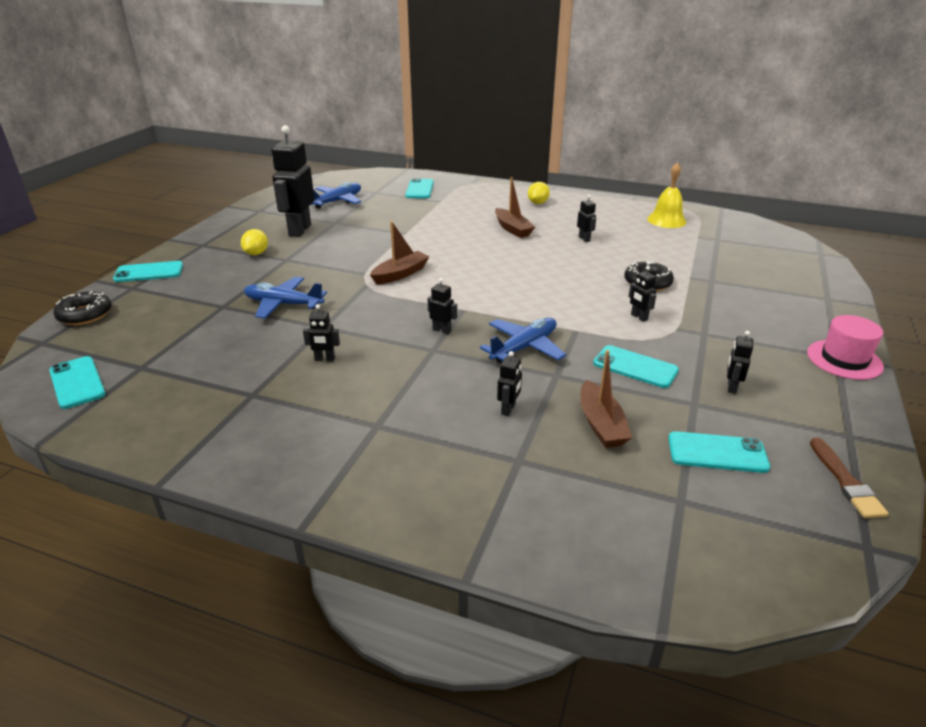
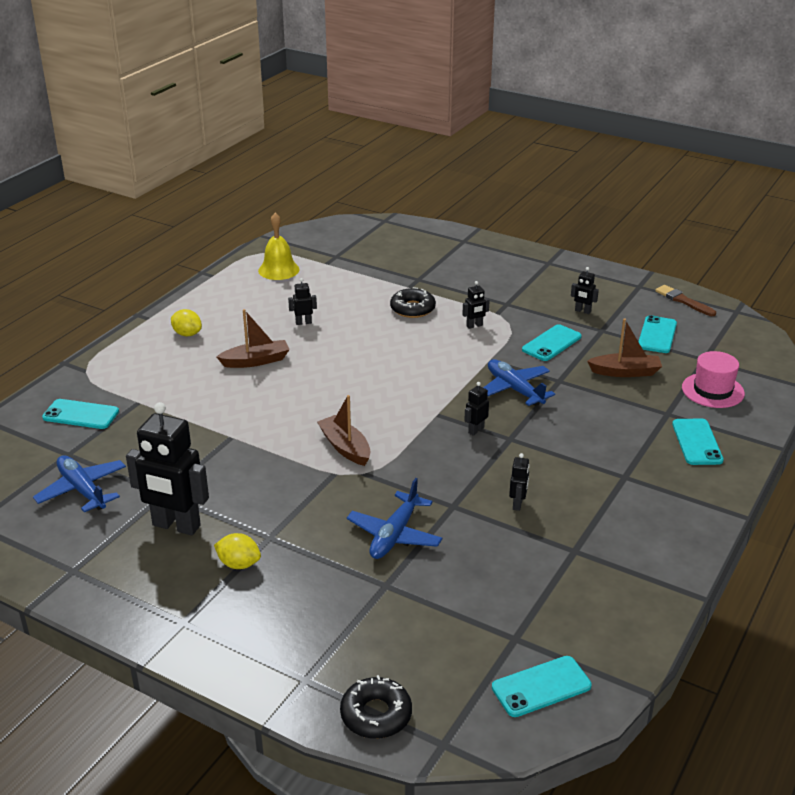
camera: 80 degrees left, 0 degrees up
(149, 272) = (260, 668): turquoise phone -> turquoise phone (696, 442)
(508, 409) = (605, 409): black robot -> none
(844, 359) = (552, 261): pink hat -> pink hat (712, 390)
(846, 481) = (683, 301): brown brush -> brown brush turned 135 degrees counterclockwise

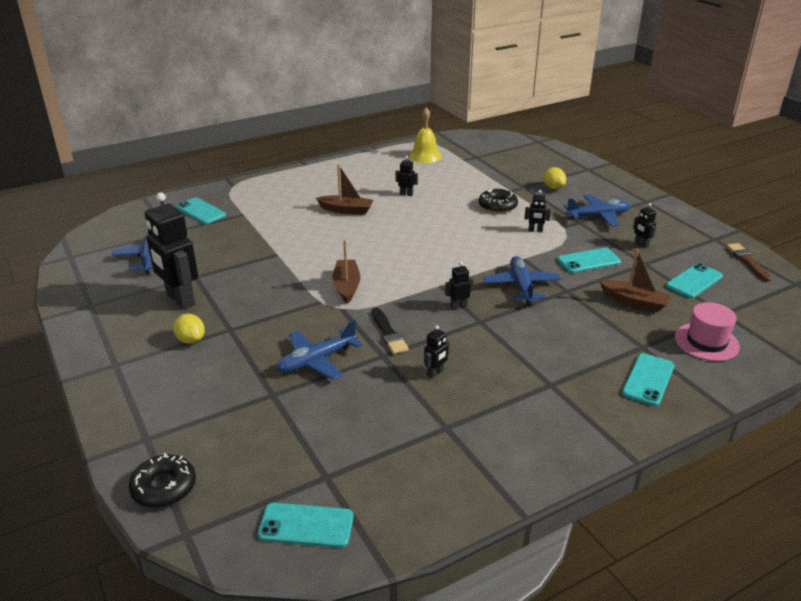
camera: 30 degrees right, 0 degrees up
(187, 334) = (319, 181): yellow lemon -> yellow lemon (553, 187)
(437, 481) = (389, 333): none -> black brush
(519, 292) = (598, 216): none -> blue plane

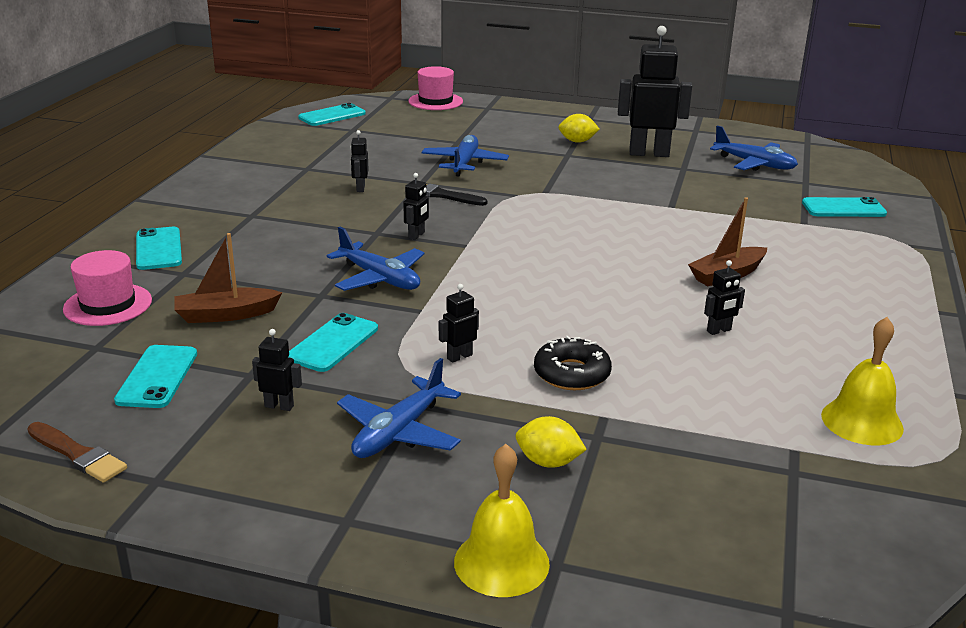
camera: 135 degrees right, 5 degrees down
(164, 487) = (435, 101): black donut -> pink hat
(346, 286) = (549, 210): brown boat -> none
(605, 175) = (501, 562): none -> yellow bell

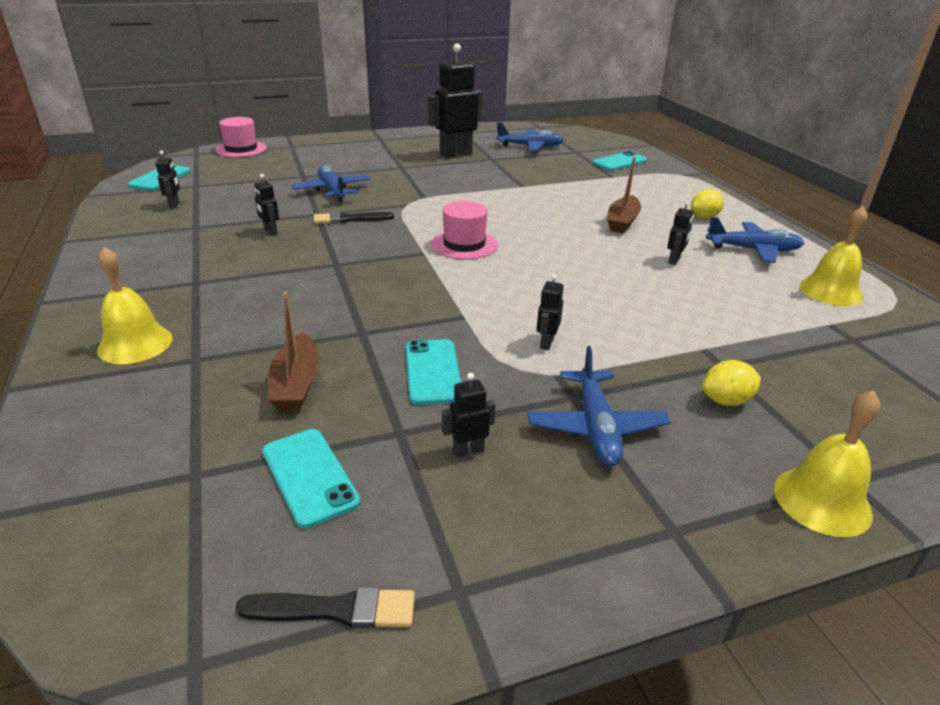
camera: 35 degrees left, 5 degrees up
(77, 454) = (335, 610): brown brush -> black brush
(108, 305) = (149, 422): pink hat -> pink hat (464, 244)
(159, 249) = (135, 344): turquoise phone -> yellow bell
(226, 315) = (296, 384): brown boat -> brown boat turned 45 degrees counterclockwise
(379, 278) = (393, 301): blue plane -> blue plane (753, 250)
(416, 235) = (373, 256): black robot -> black robot (174, 205)
(571, 374) = (638, 325): black donut -> none
(577, 141) = (395, 156): yellow lemon -> yellow lemon (704, 217)

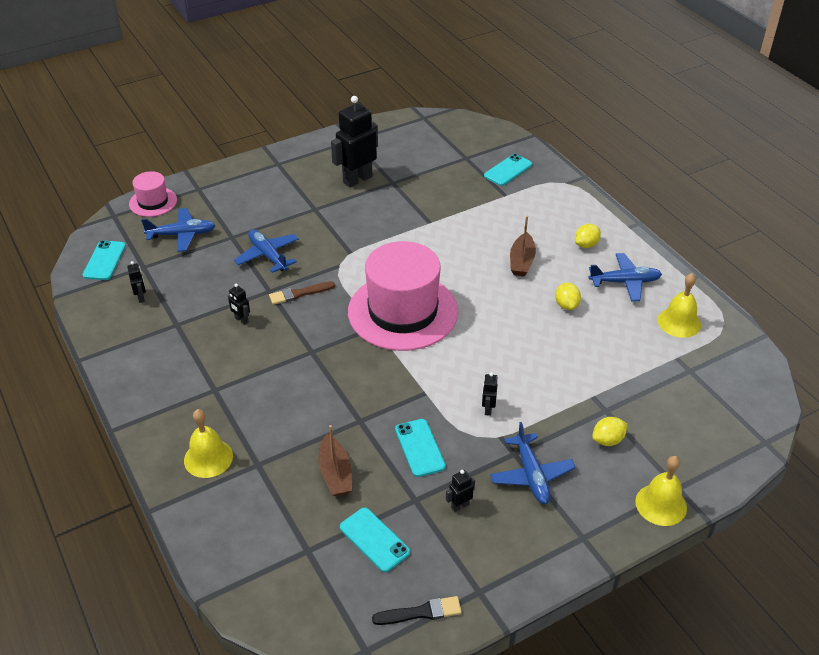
camera: 10 degrees left, 10 degrees up
(349, 219) = (299, 294): black brush -> brown brush
(464, 244) = (403, 311): pink hat -> pink hat, size x2.06
(530, 146) = (423, 156): blue plane -> blue plane (182, 235)
(674, 260) = (566, 305): black robot -> yellow lemon

